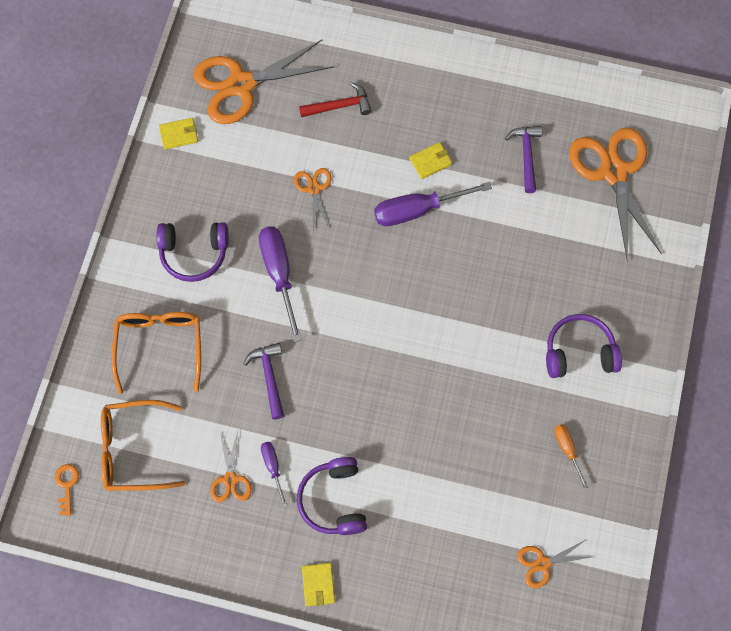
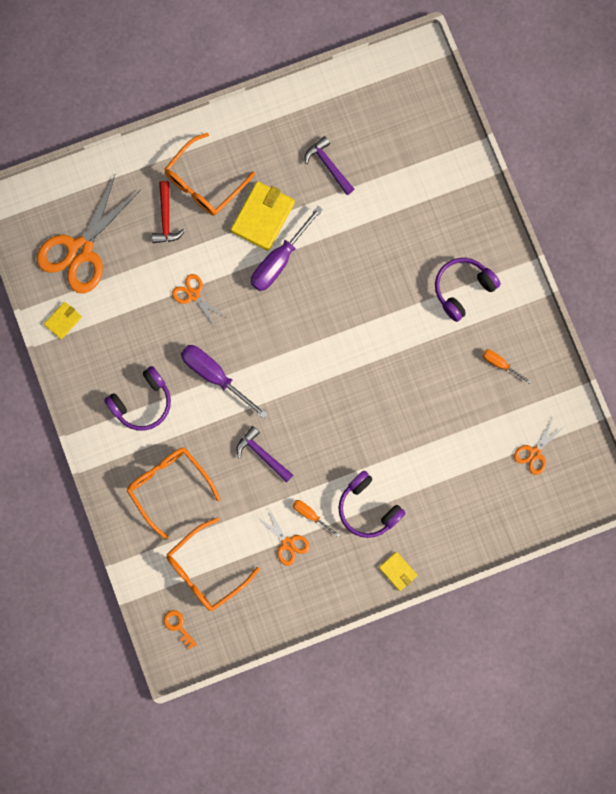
camera: 35 degrees left, 10 degrees up
(273, 467) = (310, 515): purple screwdriver -> orange screwdriver
(339, 106) = (166, 218): red hammer -> red hammer turned 135 degrees clockwise
(397, 98) = (204, 183): none -> orange glasses
(430, 161) = (263, 217): yellow wallet -> yellow wallet, size x1.87
(613, 172) = (399, 136): orange scissors -> none

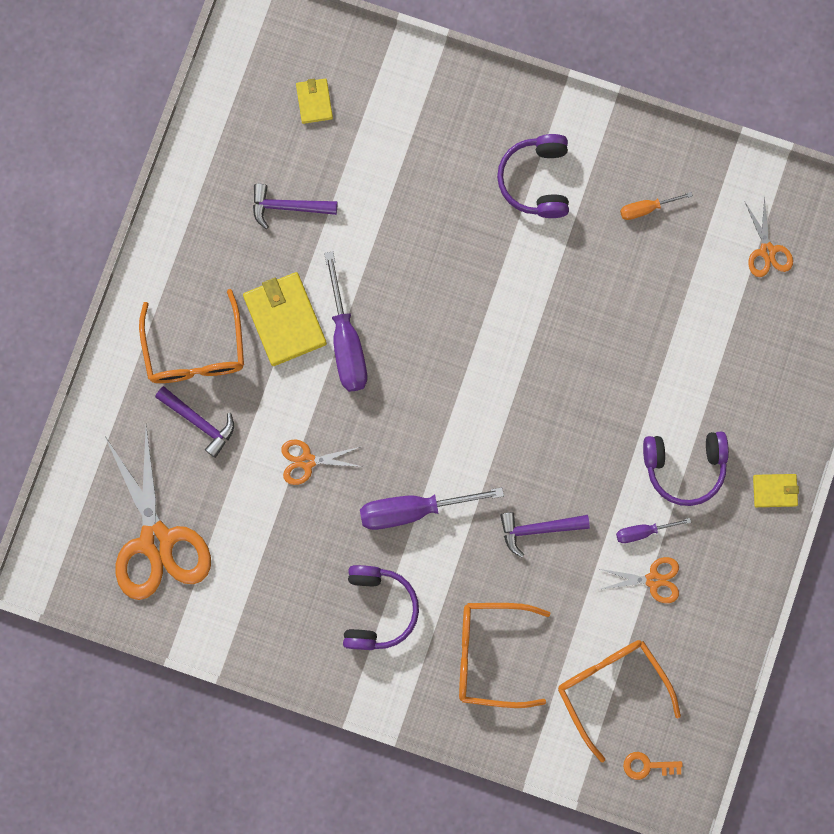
camera: 50 degrees left, 0 degrees up
(63, 320) = (218, 621): yellow wallet -> yellow wallet (314, 101)
(166, 218) = (199, 422): red hammer -> purple hammer
(205, 570) = (611, 688): orange glasses -> orange glasses turned 150 degrees clockwise
(310, 515) = (643, 531): orange screwdriver -> purple screwdriver

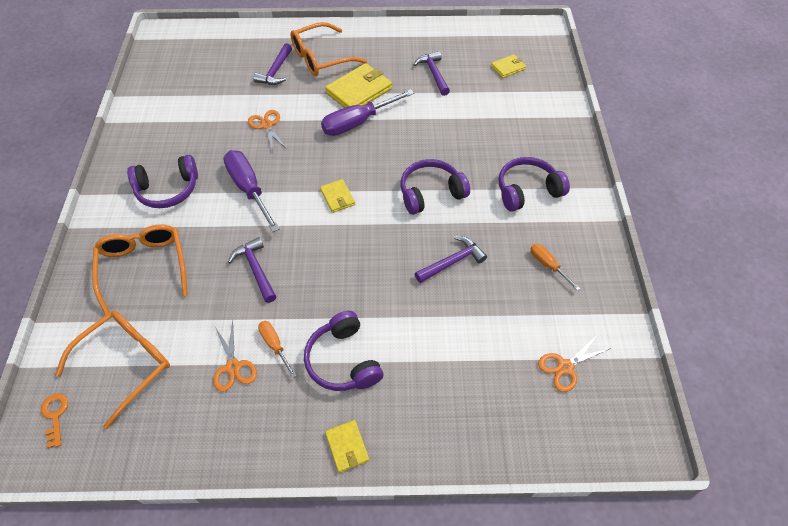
camera: 70 degrees right, 25 degrees down
(156, 541) = (192, 72): orange scissors -> none
(465, 406) = (337, 197): none -> yellow wallet
(499, 294) = (431, 193): none -> purple headphones
(605, 309) = (452, 262): none -> purple hammer
(643, 531) = (275, 345): purple screwdriver -> orange screwdriver

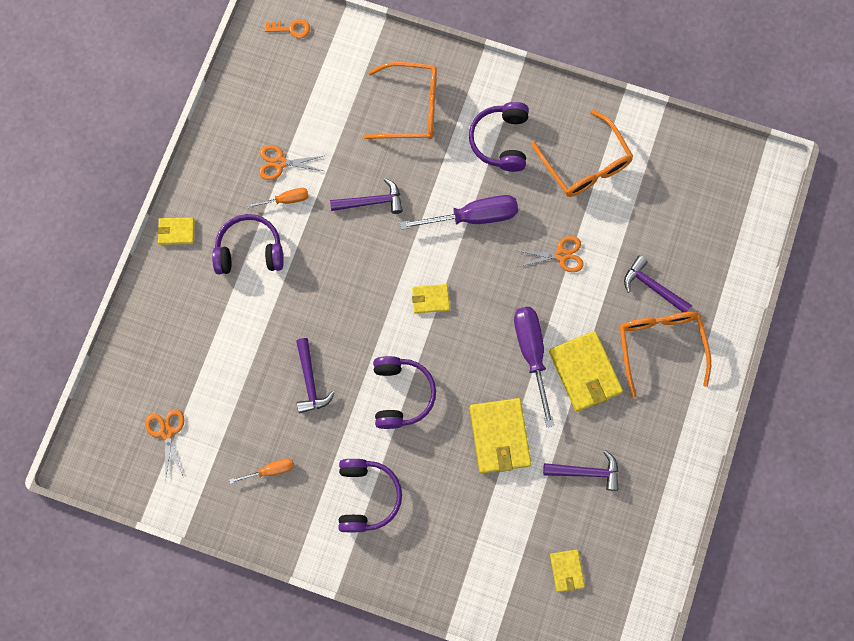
camera: 110 degrees right, 20 degrees up
(126, 363) = (316, 83): orange glasses -> orange glasses (585, 164)
(433, 124) = (499, 436): none -> yellow wallet

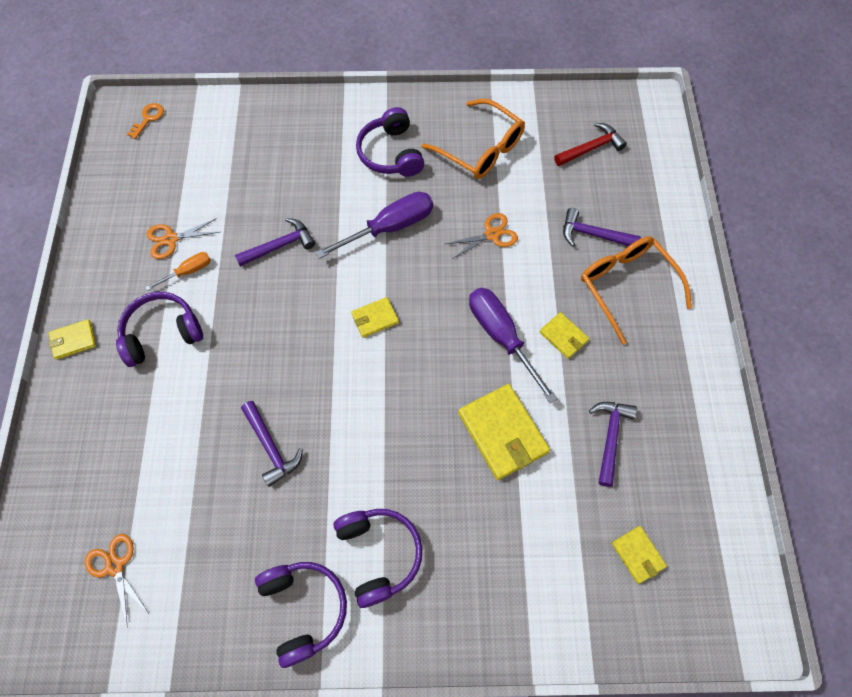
camera: 20 degrees left, 10 degrees down
(270, 470) = (254, 566): orange screwdriver -> none
(291, 29) = (148, 119): orange key -> orange key turned 45 degrees counterclockwise
(401, 394) = (378, 426): purple headphones -> purple headphones (303, 609)
(411, 108) = (291, 151): orange glasses -> none
(585, 372) = (563, 336): yellow wallet -> yellow wallet, size x0.54
(586, 472) = (610, 437): purple hammer -> purple hammer turned 60 degrees counterclockwise
(689, 198) = (591, 148): none -> red hammer

